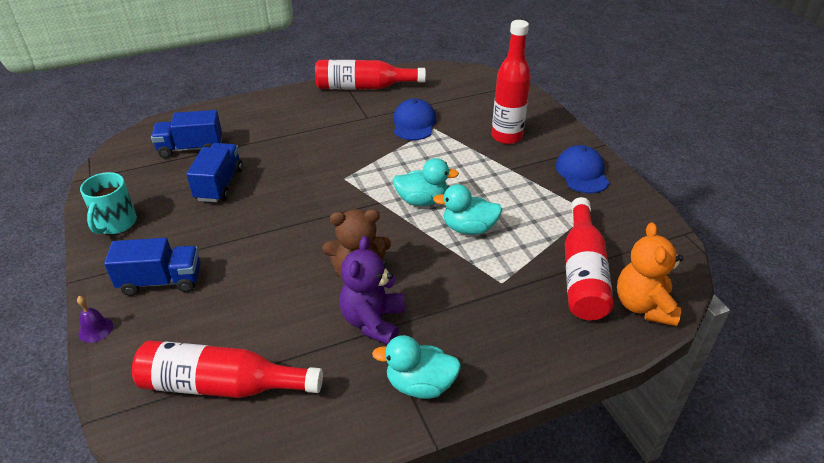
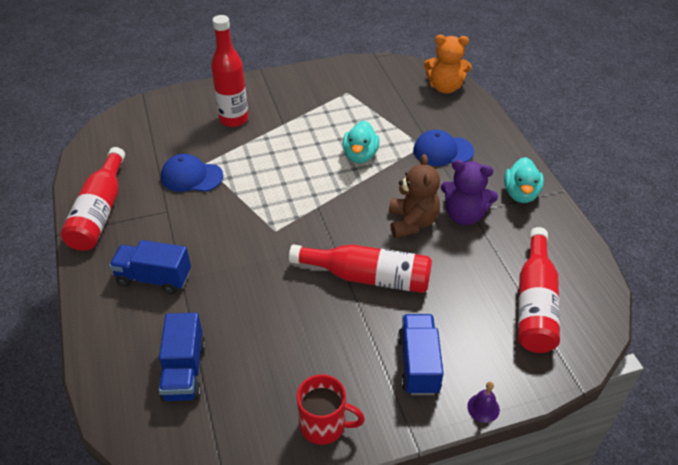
camera: 85 degrees left, 5 degrees up
(116, 224) = (324, 425): turquoise mug -> red mug
(219, 185) = (267, 333): blue truck -> blue truck (154, 278)
(422, 200) = (319, 179): turquoise duck -> none
(582, 173) = (297, 87): blue cap -> blue cap (442, 151)
(582, 273) = (413, 107): red bottle -> red bottle (368, 277)

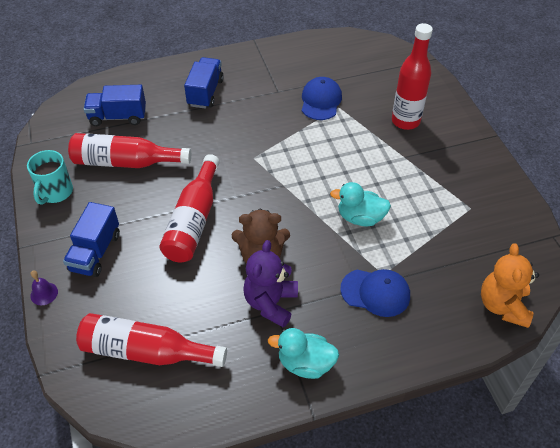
camera: 90 degrees right, 5 degrees up
(100, 212) = (277, 56): red bottle -> red bottle (126, 162)
(324, 425) = (55, 192): red mug -> turquoise mug
(418, 364) = (95, 252): blue truck -> blue truck turned 105 degrees clockwise
(442, 151) = (375, 292): blue cap -> blue cap turned 105 degrees clockwise

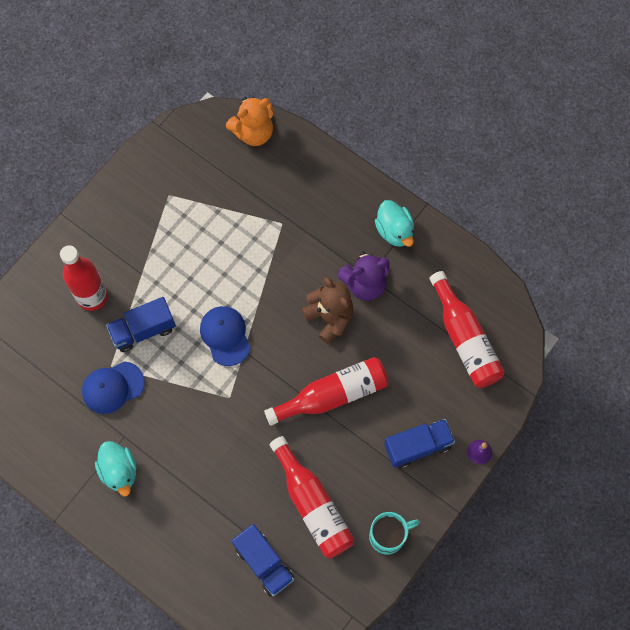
camera: 125 degrees left, 20 degrees up
(205, 92) = (173, 505): blue truck -> blue truck (143, 330)
(360, 218) = (237, 269): turquoise duck -> turquoise duck (119, 471)
(375, 292) = (303, 219): blue cap -> blue cap (225, 336)

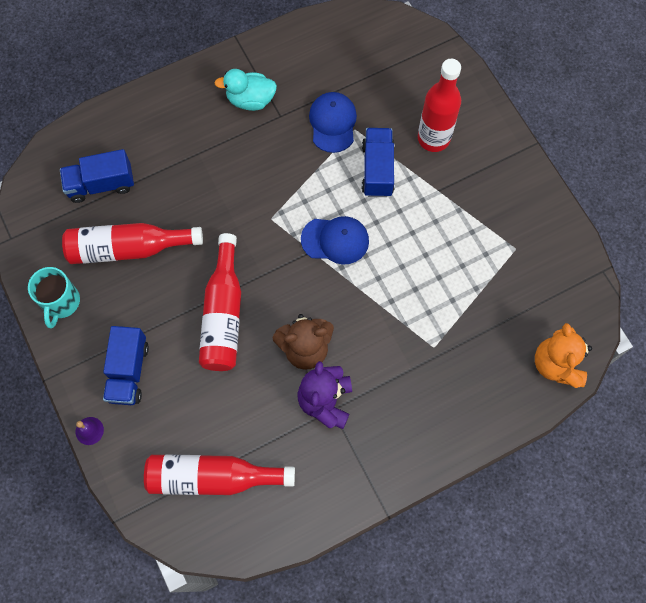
camera: 115 degrees right, 0 degrees up
(394, 231) = (371, 463): turquoise duck -> none

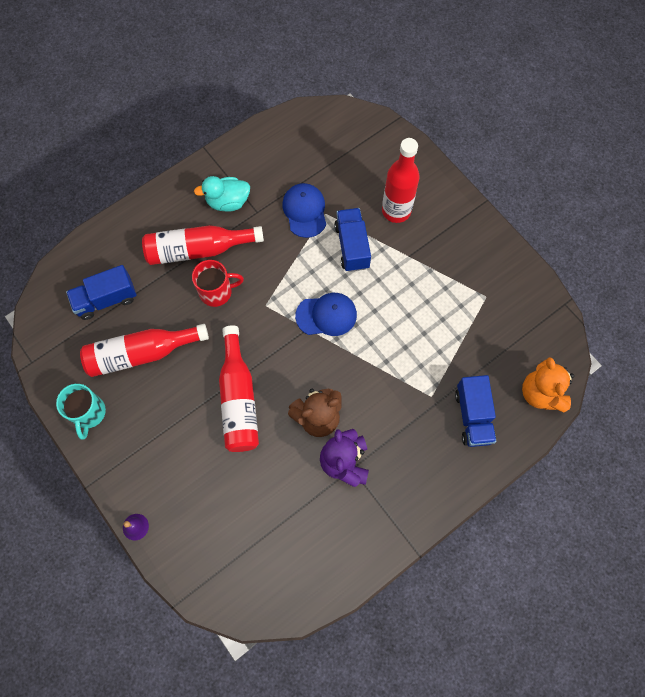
camera: 10 degrees left, 0 degrees up
(128, 371) = (162, 466): blue truck -> blue truck (473, 416)
(213, 477) = (256, 549): red bottle -> red bottle (198, 249)
(221, 195) = (217, 292): none -> red mug

